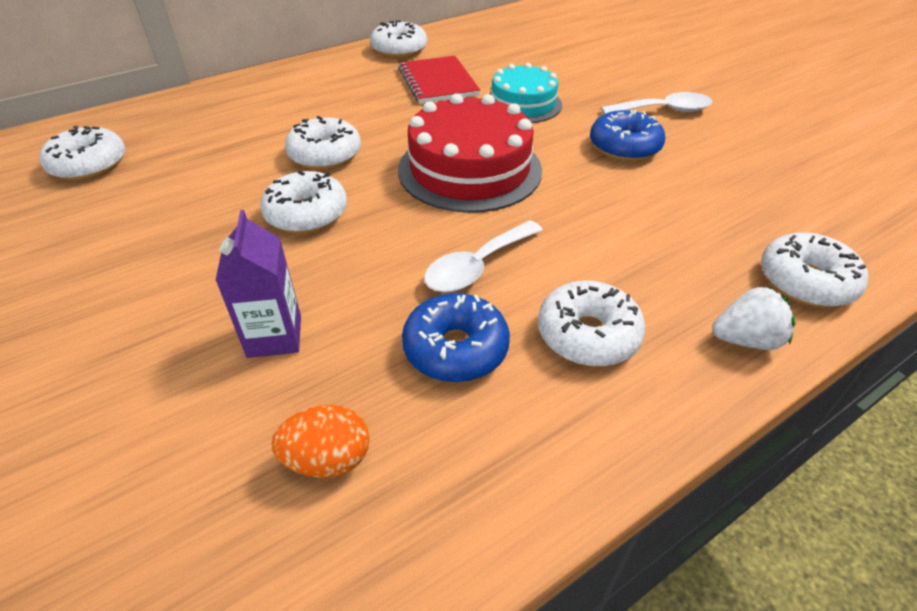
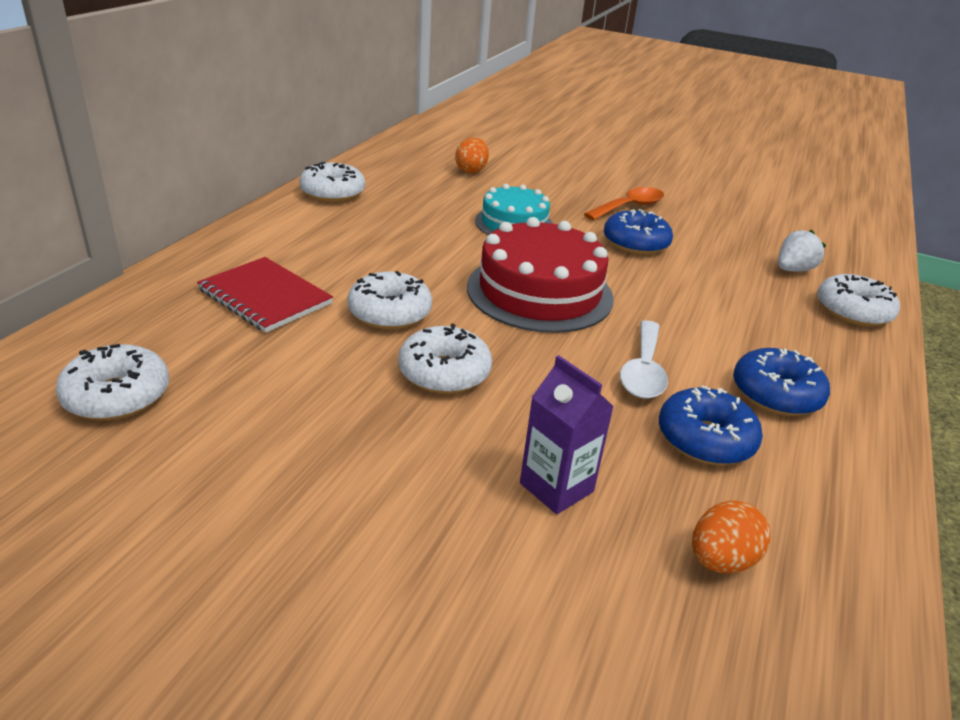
camera: 35 degrees left, 10 degrees down
(437, 82) = (412, 218): red notebook -> red notebook (265, 297)
(542, 49) = (471, 170): none -> orange egg
(588, 335) = (776, 394): white donut -> blue donut
(663, 111) = (629, 207): white spoon -> orange spoon
(746, 340) = (864, 362): white strawberry -> white strawberry (793, 270)

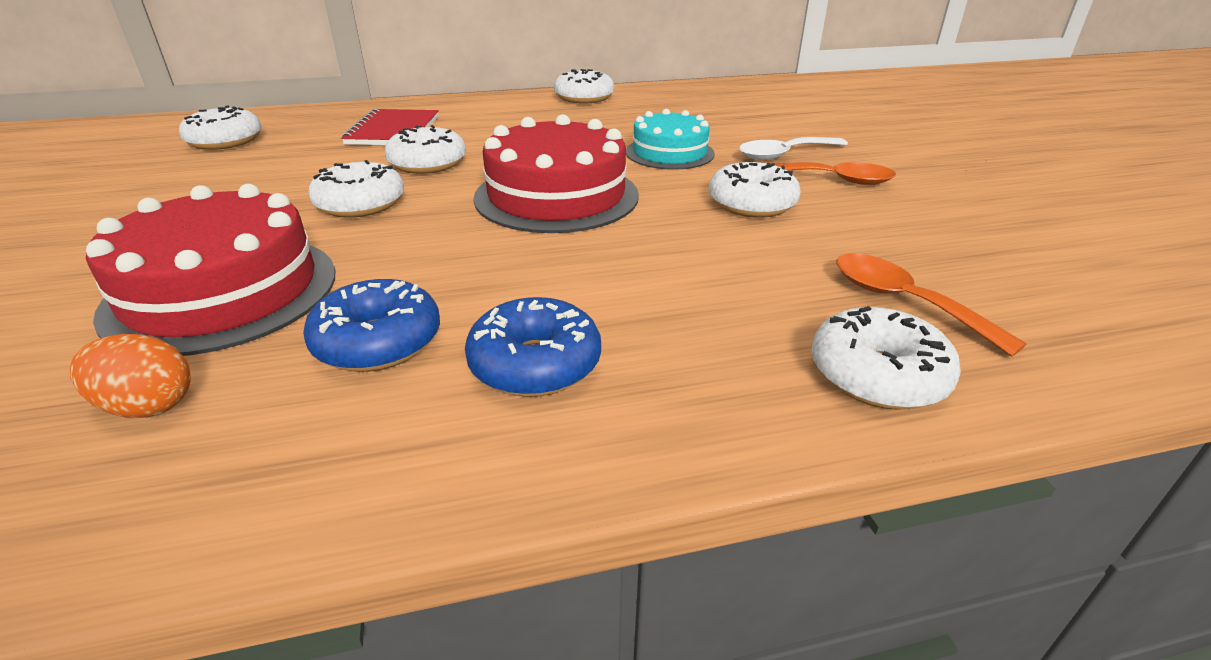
camera: 55 degrees right, 0 degrees up
(471, 170) = (735, 113): orange egg -> none
(556, 487) = (222, 291): purple carton -> red cake
(635, 243) = (751, 204): blue donut -> white donut
(643, 370) = (478, 276): white spoon -> white spoon (784, 154)
(793, 270) = (904, 302): white strawberry -> orange spoon

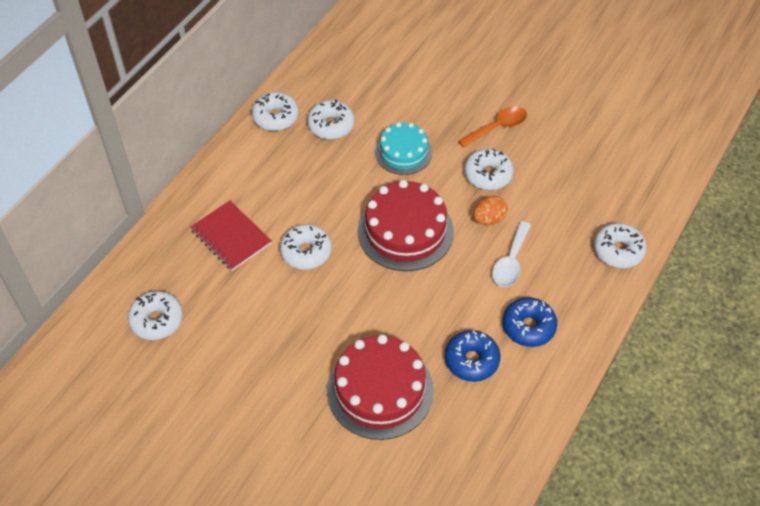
camera: 45 degrees left, 20 degrees up
(148, 406) = (450, 437): orange egg -> orange egg (489, 219)
(360, 204) = (333, 305): white donut -> white donut (331, 125)
(784, 154) = (455, 115): white spoon -> white spoon (511, 262)
(904, 302) = (595, 205): orange spoon -> none

